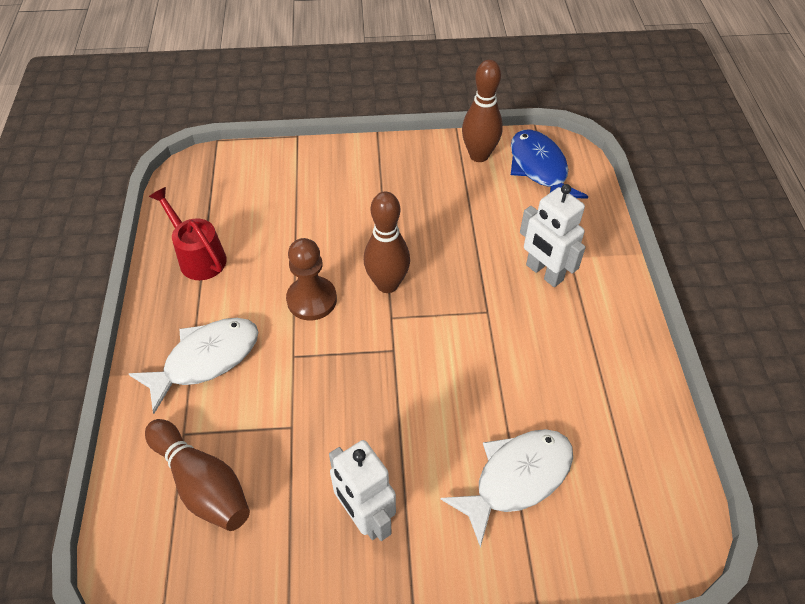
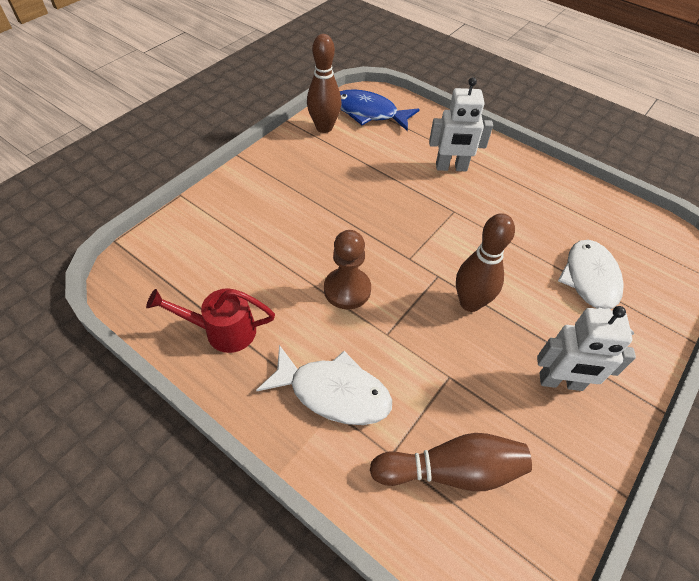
camera: 50 degrees left, 0 degrees up
(205, 359) = (333, 392): white fish -> white fish turned 105 degrees clockwise
(387, 284) = (379, 241): brown bowling pin -> brown bowling pin (470, 303)

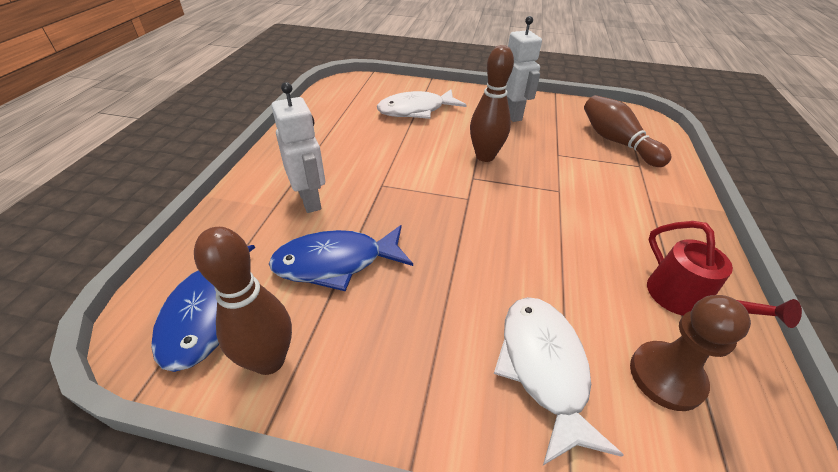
camera: 115 degrees left, 10 degrees down
(333, 392) = (638, 203): white fish -> white fish (543, 368)
(347, 289) = (543, 227): brown pawn -> brown pawn (666, 376)
(377, 164) = (336, 263): none -> blue fish

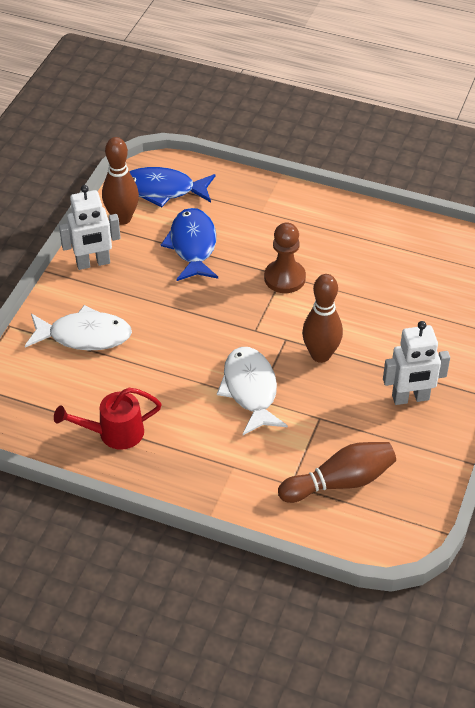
camera: 100 degrees right, 5 degrees up
(310, 200) = (267, 231): white robot -> white robot (93, 263)
(416, 110) = (421, 312): white fish -> white fish (250, 390)
(666, 376) = (62, 393): brown pawn -> brown pawn (284, 278)

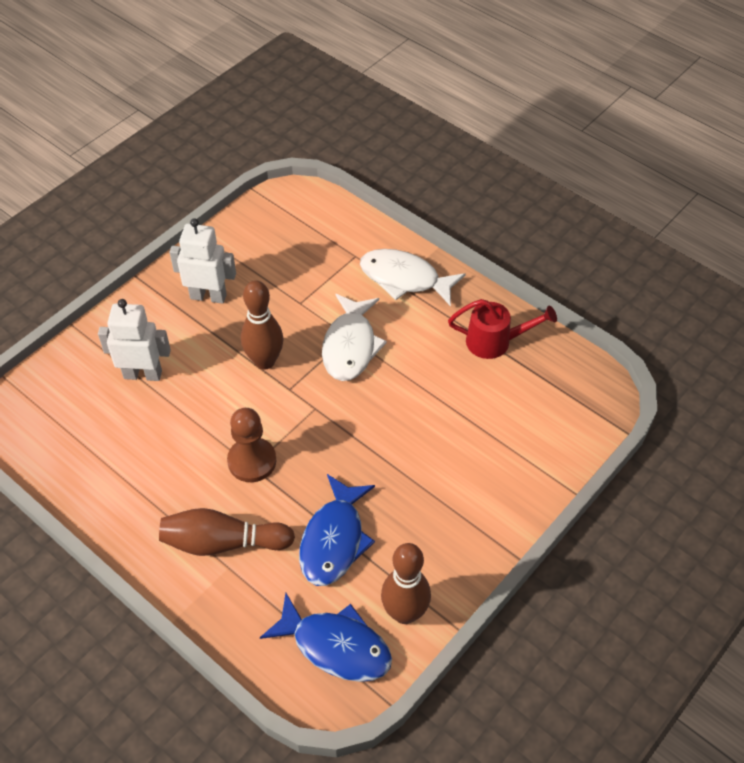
camera: 160 degrees left, 5 degrees up
(84, 336) = (497, 455): white fish -> white fish (404, 279)
(93, 263) = (461, 552): white robot -> white robot (143, 374)
(340, 482) = (313, 246): brown bowling pin -> brown bowling pin (223, 542)

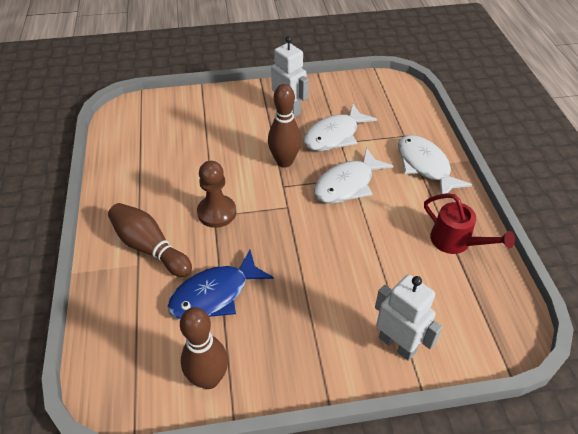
camera: 40 degrees right, 5 degrees down
(143, 374) = (209, 128): white robot -> white robot (397, 344)
(287, 298) = (334, 135): none -> white fish
(336, 646) = (143, 364): blue fish -> none

